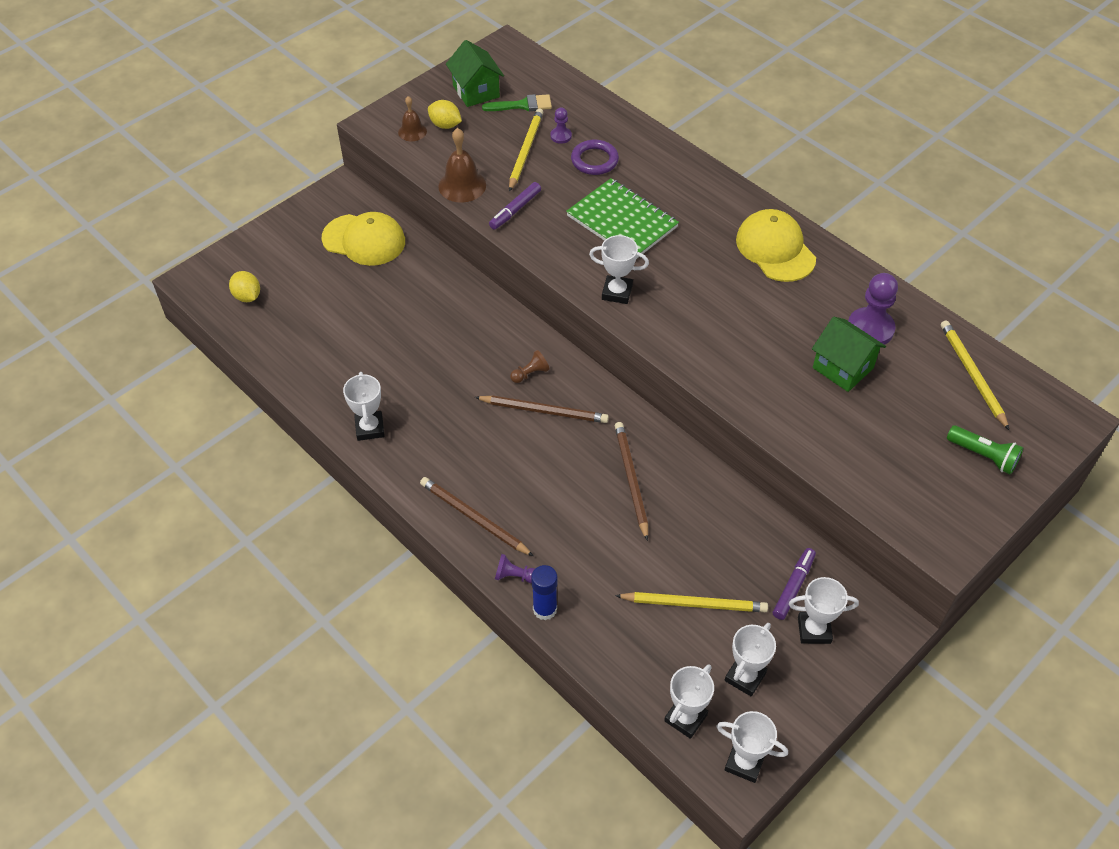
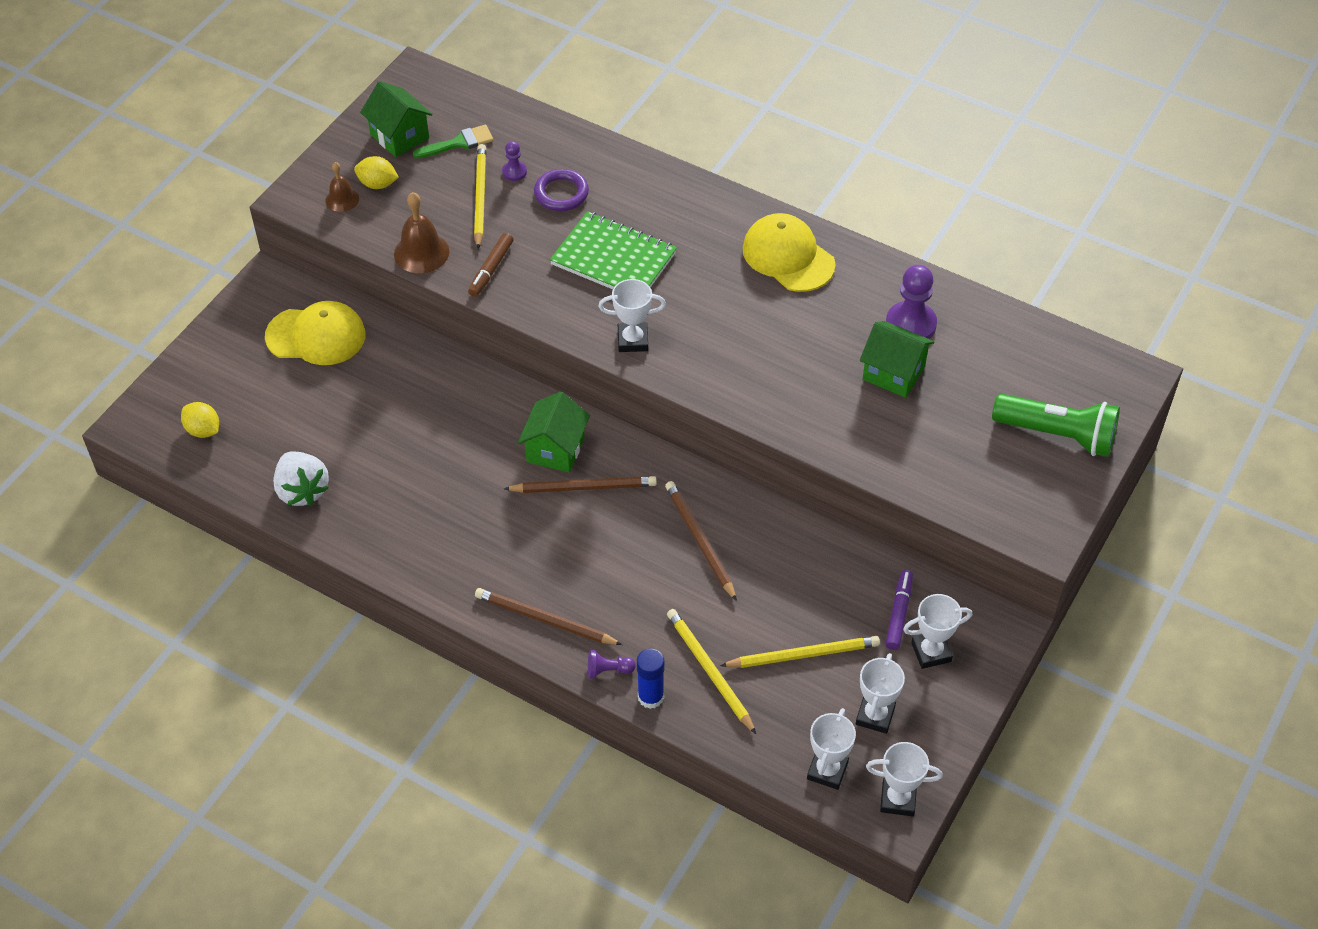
camera: 15 degrees left, 0 degrees up
(308, 362) = (302, 490): none -> white strawberry
(370, 428) = (398, 549): white trophy -> none
(515, 210) = (491, 269): purple marker -> brown marker
(530, 373) = (555, 449): brown pawn -> green house
(972, 375) = (1026, 352): yellow pencil -> yellow pencil (710, 671)
(983, 456) = (1057, 435): green flashlight -> green flashlight, size x1.63

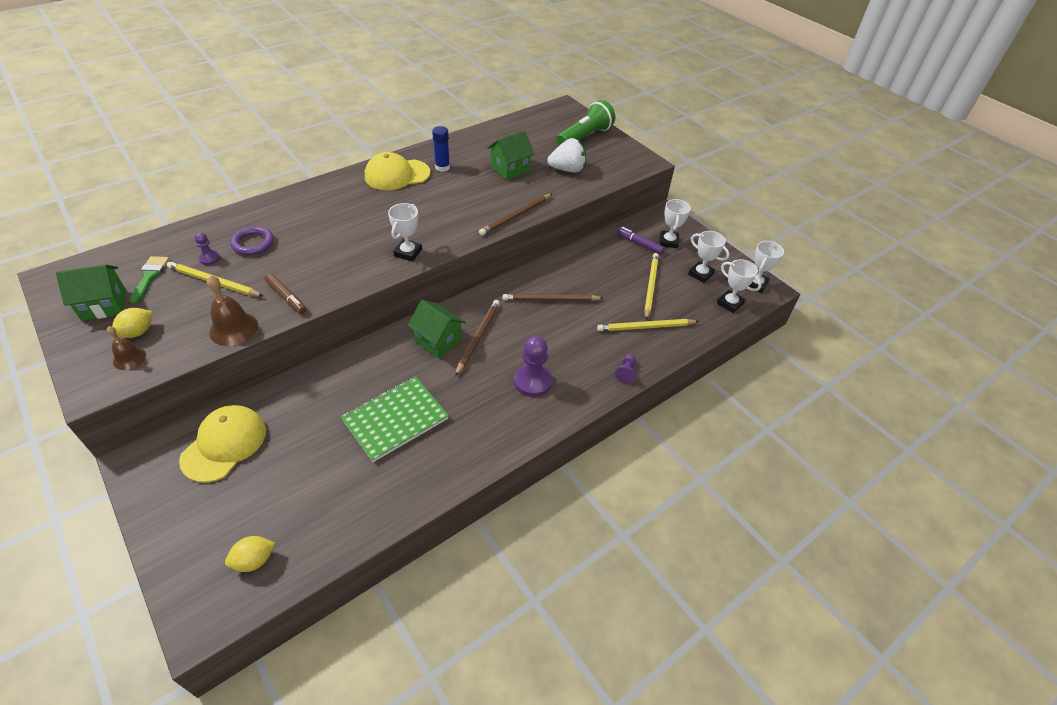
camera: 70 degrees left, 5 degrees down
(302, 490) = (372, 502): white strawberry -> white strawberry (567, 169)
(545, 620) = (572, 390): brown pencil -> brown pencil (516, 216)
(613, 258) = (333, 239): green notebook -> green notebook (395, 419)
(650, 697) = (653, 359): blue glue stick -> blue glue stick (442, 167)
(910, 324) = (481, 153): purple pawn -> purple pawn (533, 381)

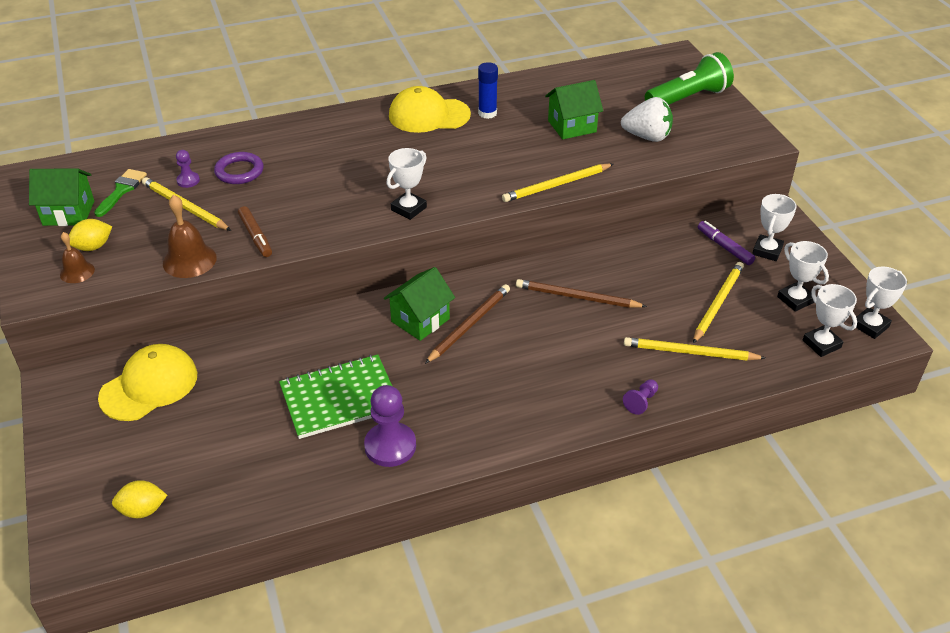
camera: 20 degrees right, 5 degrees down
(438, 341) = (420, 320): green house -> green house turned 75 degrees clockwise
(516, 216) = (557, 185): brown pencil -> yellow pencil
(533, 381) = (517, 389): purple pawn -> purple pawn (390, 446)

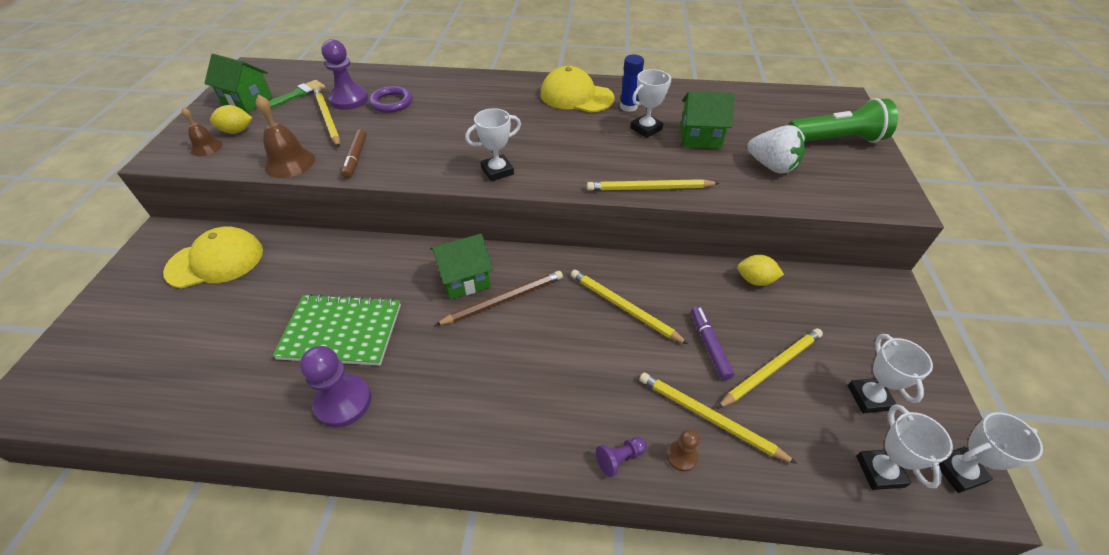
camera: 25 degrees right, 5 degrees up
(143, 510) = (106, 377): yellow lemon -> yellow lemon (755, 280)
(188, 180) = (349, 99): purple pawn -> purple pawn, size x1.92
(577, 297) = (624, 307): brown pencil -> yellow pencil
(684, 384) = (681, 456): none -> brown pawn
(724, 247) = (810, 305): purple marker -> purple marker (709, 345)
(767, 251) = (859, 325): white trophy -> white trophy (646, 129)

